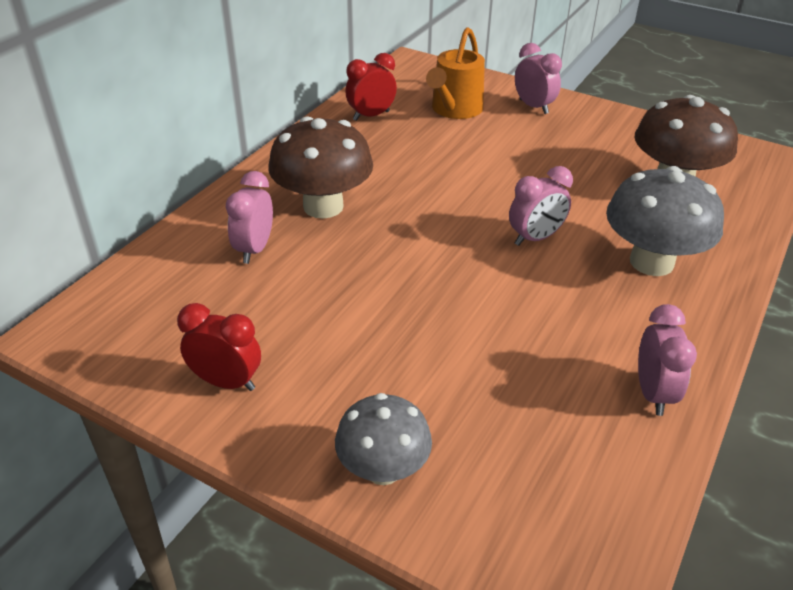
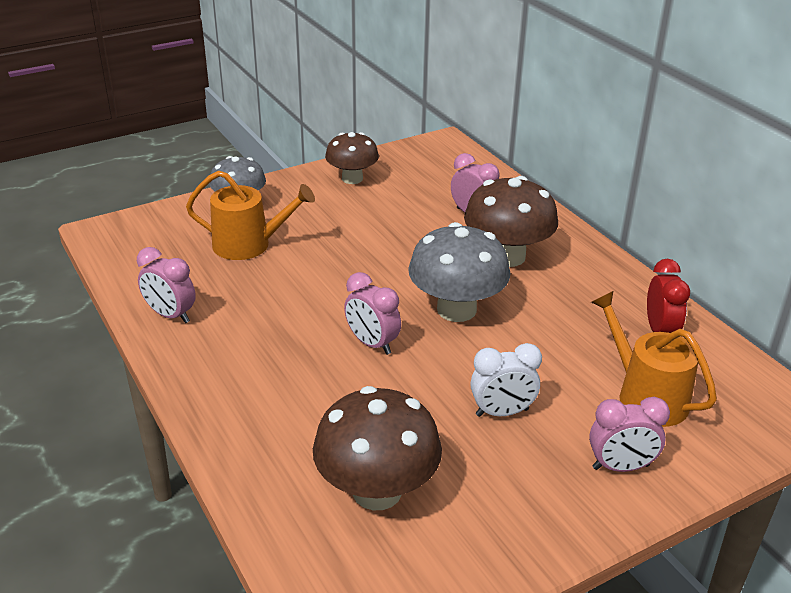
camera: 120 degrees right, 5 degrees down
(226, 382) = (352, 178): red clock -> brown mushroom
(468, 403) = (248, 244): none -> orange watering can
(535, 238) = (372, 344): pink clock -> pink clock turned 45 degrees counterclockwise
(538, 156) = (502, 412): none -> white clock
(651, 262) = (280, 393): grey mushroom -> grey mushroom (456, 309)

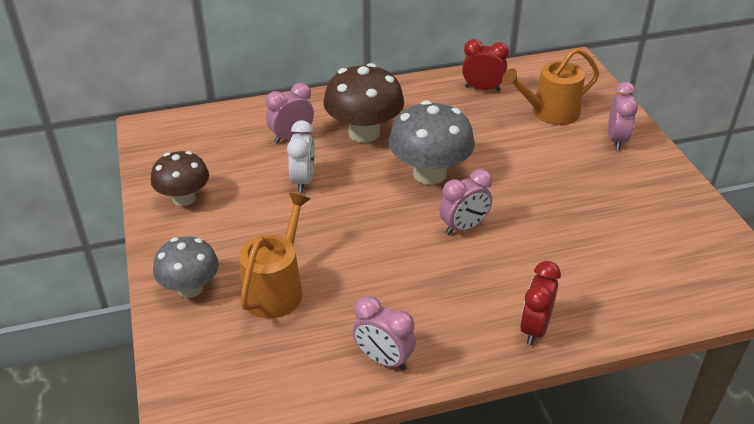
camera: 75 degrees left, 5 degrees up
(170, 315) = (383, 359): pink clock -> pink clock turned 75 degrees clockwise
(225, 409) = (534, 328): none -> red clock
(377, 491) = (636, 252): brown mushroom -> none
(502, 412) = (558, 177): white clock -> white clock (303, 181)

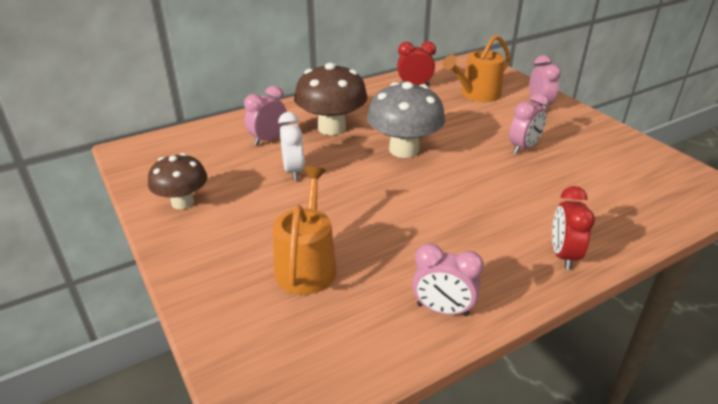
camera: 15 degrees left, 5 degrees down
(190, 288) = (218, 281): grey mushroom -> none
(463, 227) = (455, 185): pink clock -> pink clock (523, 148)

